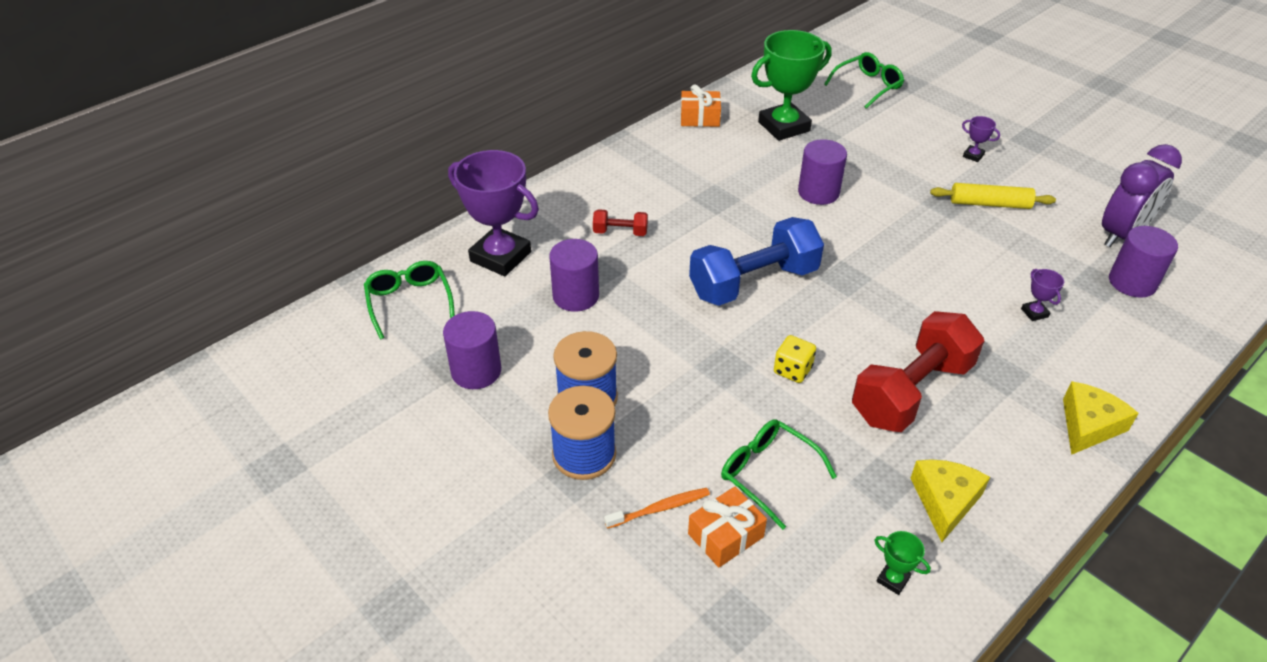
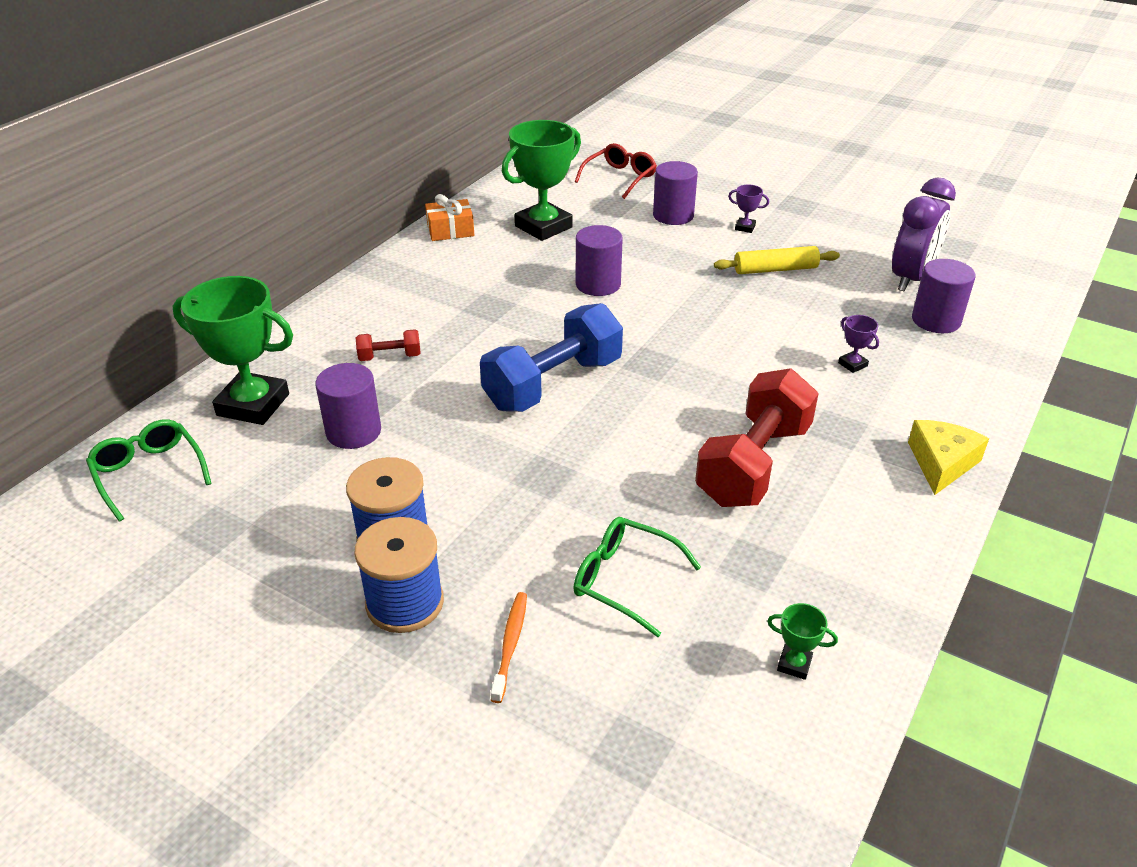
camera: 15 degrees left, 5 degrees down
(476, 371) = (250, 535): purple cylinder -> purple cylinder (673, 215)
(500, 256) = (253, 404): purple trophy -> green trophy
(659, 509) = (510, 645): orange toothbrush -> orange toothbrush turned 45 degrees counterclockwise
(725, 535) = (595, 658): orange gift -> none
(792, 370) = (621, 465): yellow dice -> none
(868, 86) = (620, 178): green glasses -> red glasses
(944, 501) = (823, 569): yellow cheese -> none

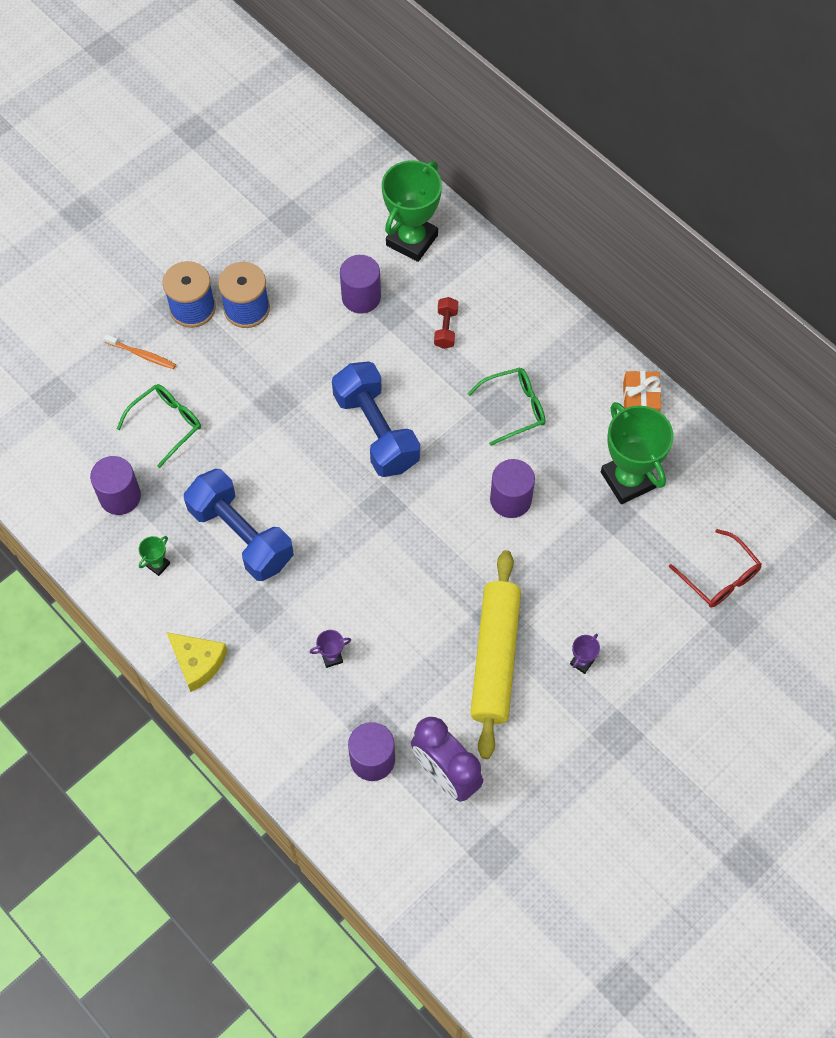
camera: 105 degrees right, 25 degrees up
(149, 473) = (356, 183): green glasses -> green glasses (514, 408)
(673, 215) = (623, 603): purple cylinder -> purple cylinder (120, 496)
(754, 464) = (241, 536): red dumbbell -> blue dumbbell
(775, 269) = (495, 658): yellow rolling pin -> yellow rolling pin, size x1.73
(794, 664) = (72, 492): green trophy -> green trophy (158, 565)

